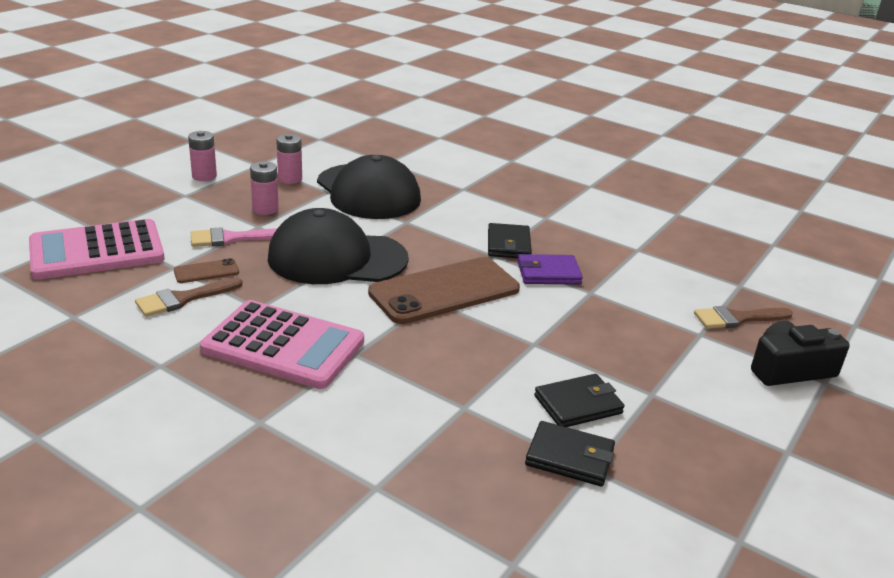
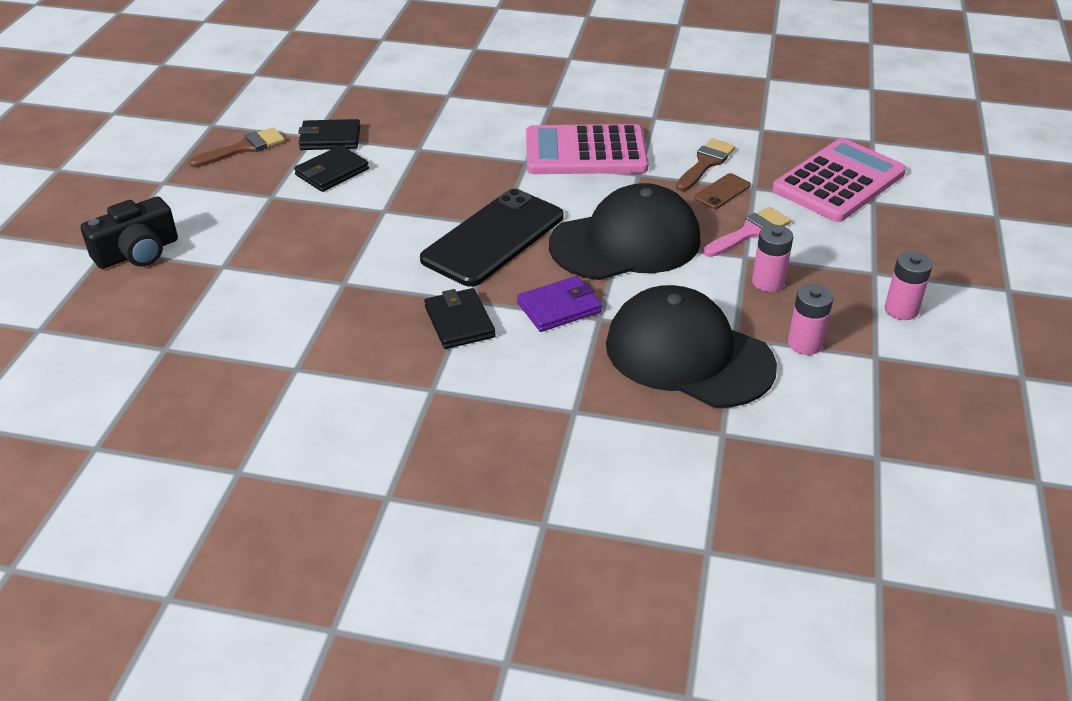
camera: 160 degrees right, 10 degrees up
(444, 291) = (493, 238): brown phone -> black phone
(548, 273) = (397, 294): purple wallet -> purple wallet (559, 307)
(737, 318) = (179, 297): brown brush -> brown brush (244, 148)

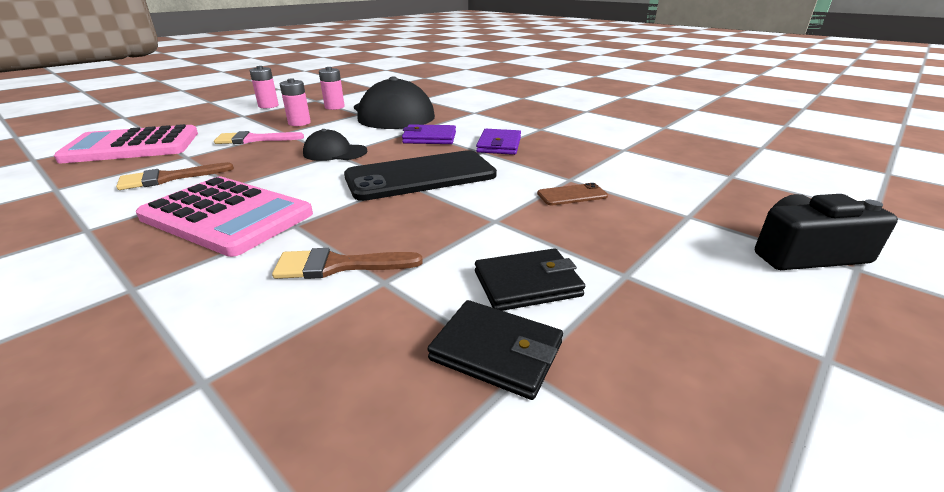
camera: 150 degrees left, 10 degrees down
(244, 148) = (671, 391): brown brush -> brown brush (338, 265)
(459, 322) = (499, 145): black wallet -> purple wallet
(626, 242) = (335, 152): black cap -> black cap, size x0.50
(722, 192) = (210, 160): brown phone -> brown phone (572, 195)

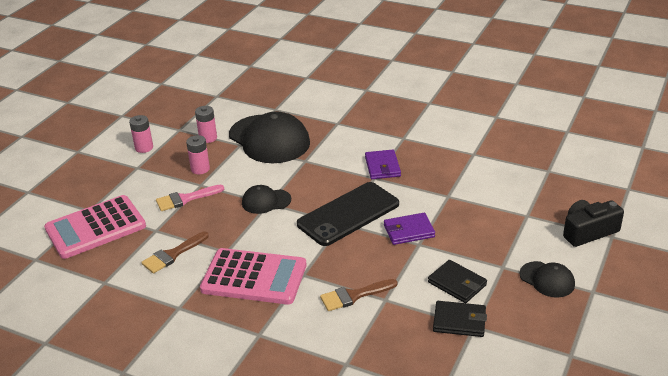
camera: 15 degrees left, 5 degrees up
(429, 138) = (324, 168): purple wallet -> purple wallet (409, 231)
(527, 284) = (457, 283): black wallet -> black wallet turned 75 degrees clockwise
(572, 195) = (455, 211): brown phone -> none
(715, 313) = (547, 279): none -> black cap

